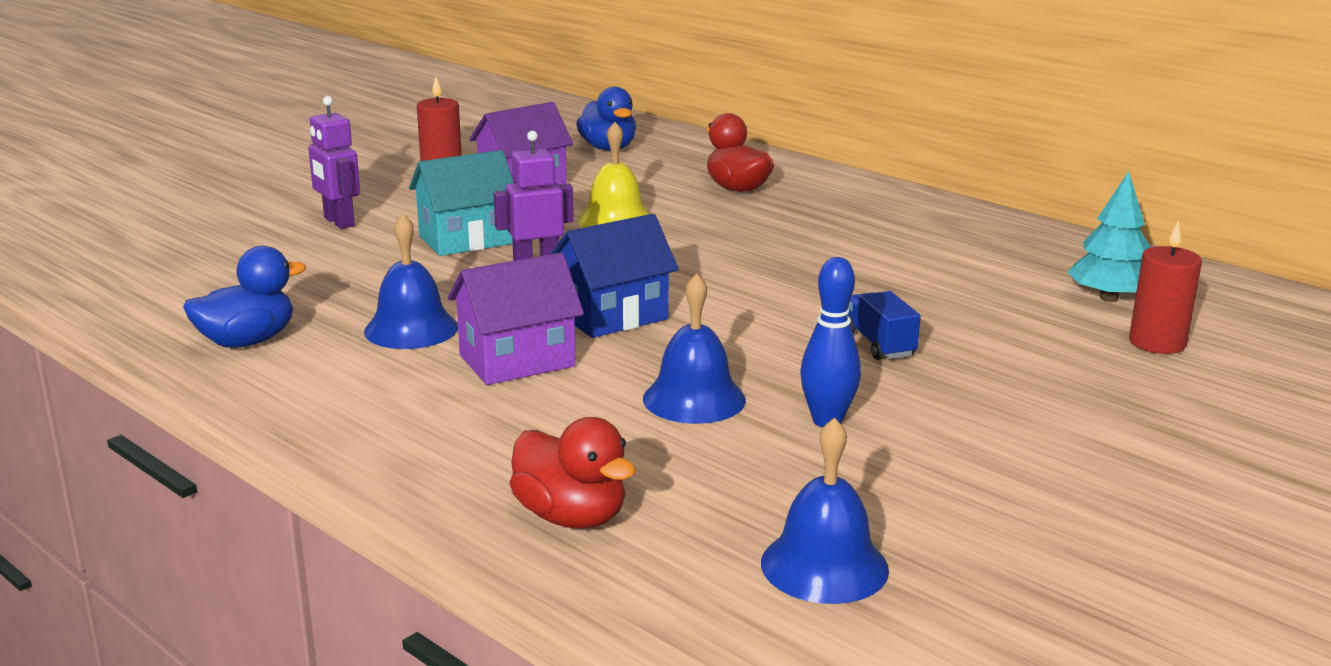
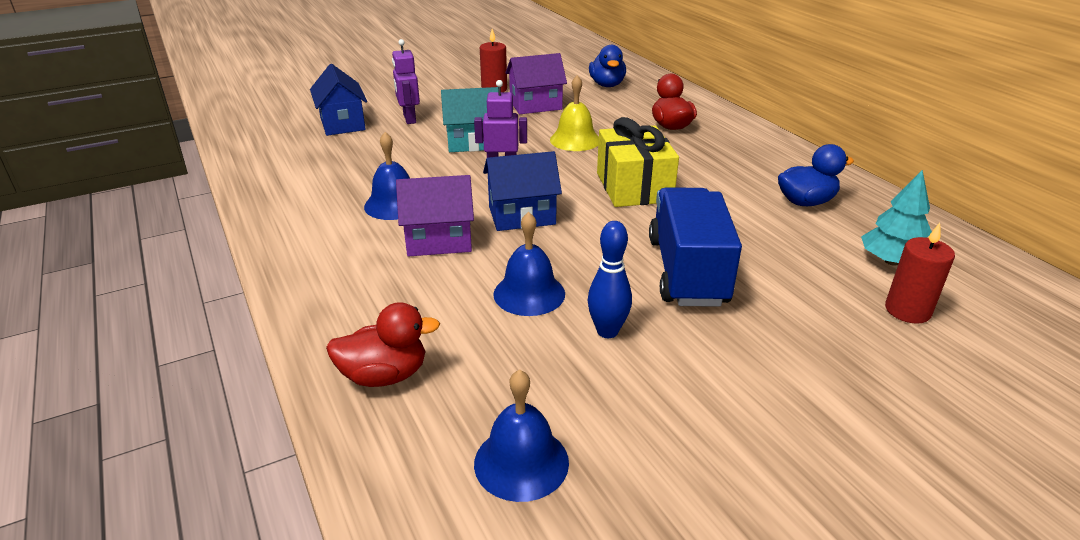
camera: 20 degrees right, 10 degrees up
(232, 240) = (342, 124): none -> blue house
(247, 341) = (297, 198): blue duck -> blue duck (805, 202)
(571, 517) = (384, 375): red duck -> red duck turned 75 degrees counterclockwise
(740, 264) = (634, 187): none -> yellow gift
(879, 344) = (687, 271): blue truck -> blue truck, size x2.15

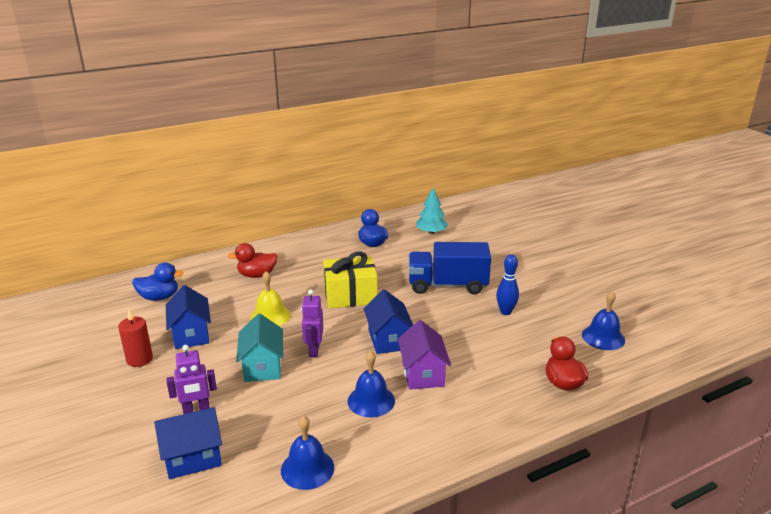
camera: 90 degrees left, 5 degrees down
(529, 293) = (477, 336): blue bell -> blue bell (307, 468)
(535, 105) = (191, 334): purple house -> blue house
(907, 310) = (471, 236): red candle -> none

